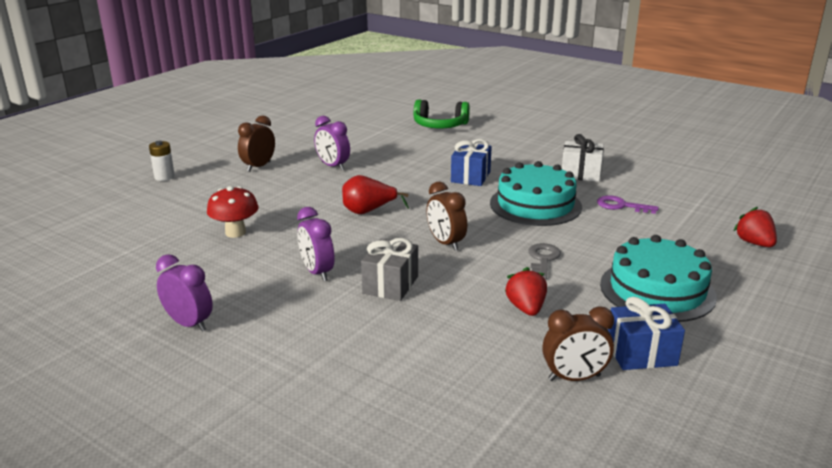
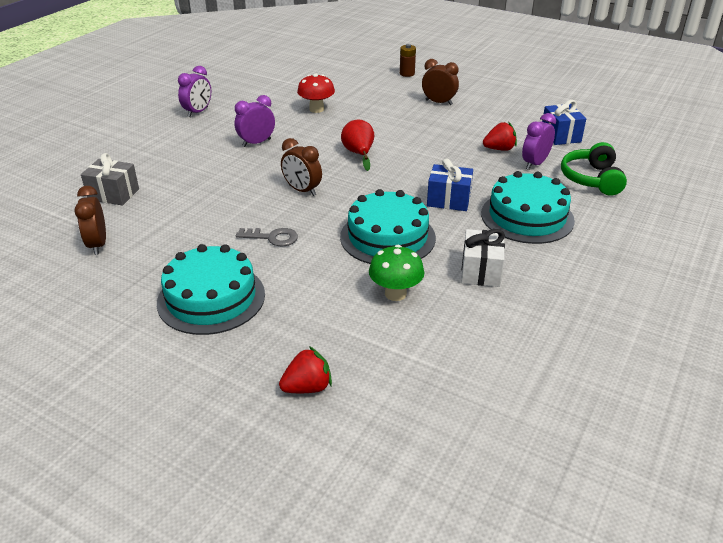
camera: 85 degrees right, 10 degrees up
(164, 177) = (407, 74): white battery -> brown battery
(333, 166) = (451, 132): purple clock -> purple clock (535, 164)
(390, 285) = (236, 170): grey gift -> grey gift (113, 194)
(446, 243) = (302, 190): brown clock -> brown clock turned 105 degrees counterclockwise
(499, 152) = (527, 217): none -> turquoise cake
(526, 308) = (193, 227): red strawberry -> red strawberry (499, 149)
(621, 206) = (395, 294): purple key -> green mushroom
(641, 353) = (117, 278): blue gift -> blue gift (560, 136)

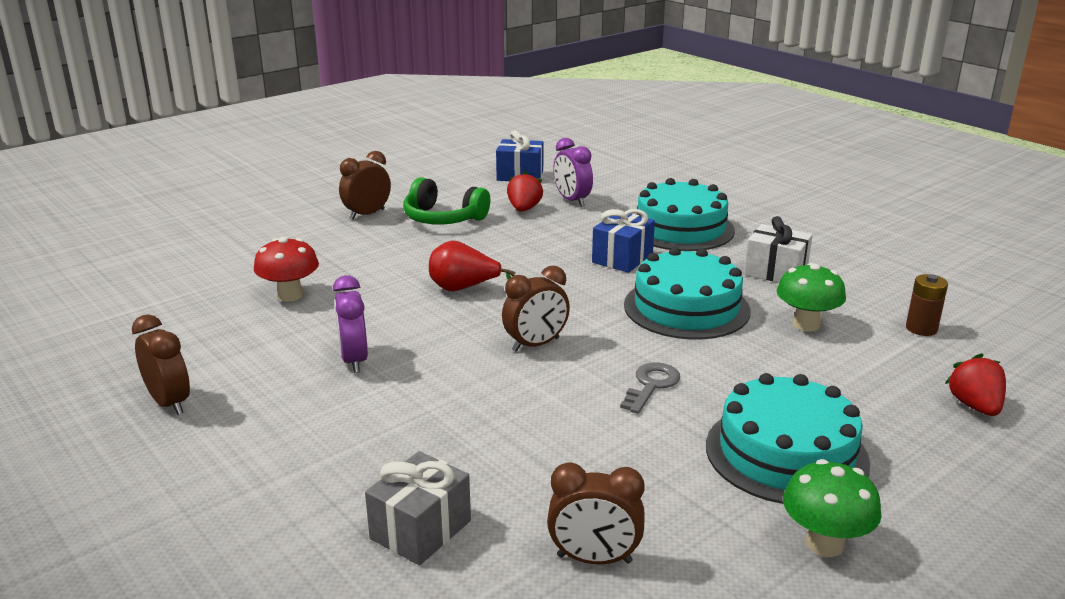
camera: 70 degrees left, 10 degrees down
(121, 320) = (824, 544): none -> green mushroom
(198, 112) = (169, 403): purple clock -> brown clock
(407, 74) = (252, 215): brown battery -> brown battery (921, 329)
(591, 179) = (623, 184): green headphones -> green headphones (443, 218)

